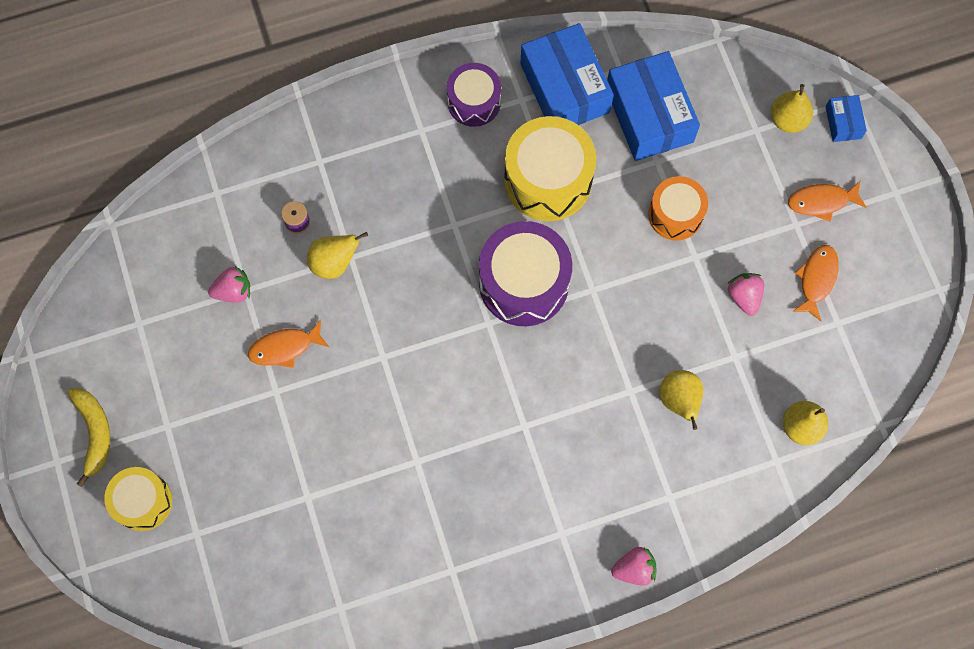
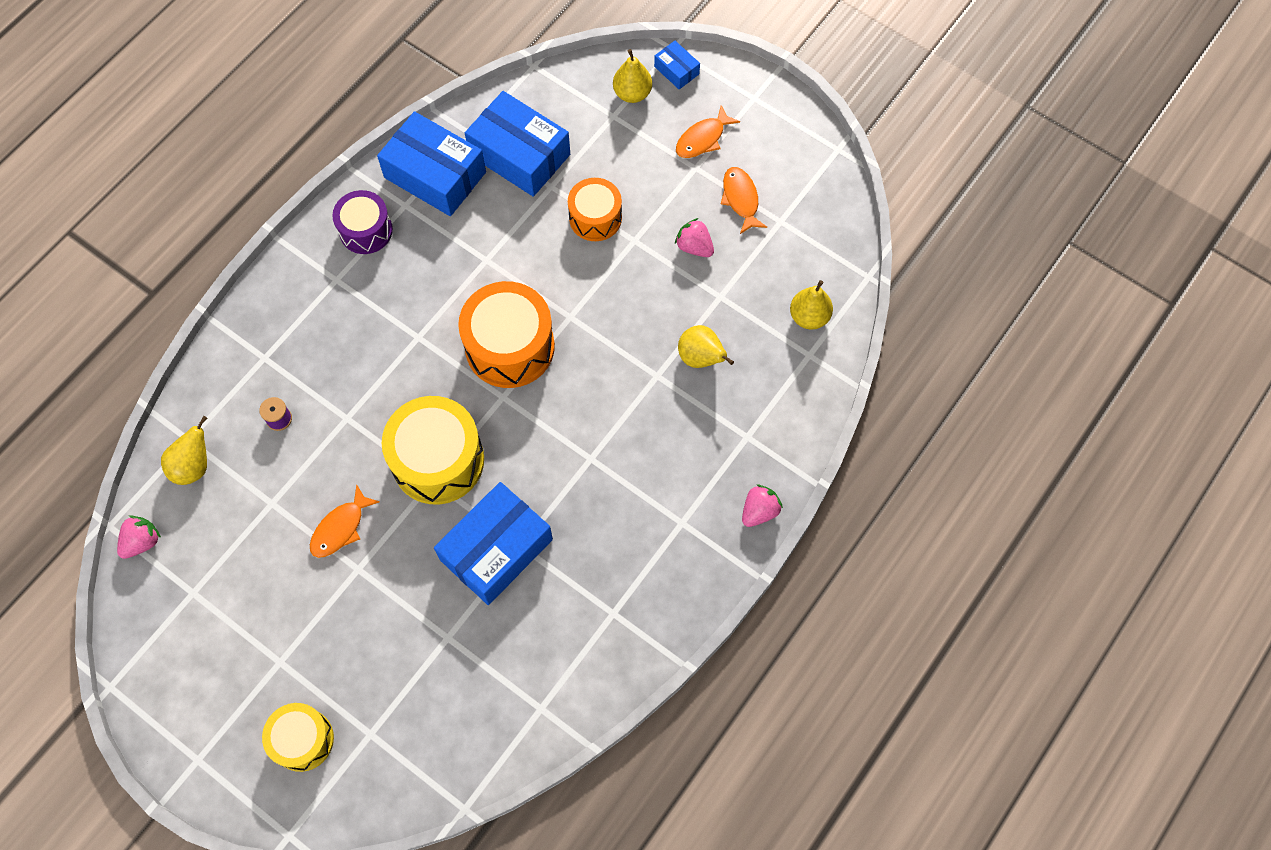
camera: 35 degrees left, 5 degrees down
(94, 433) = (216, 711): yellow banana -> none
(233, 291) = (261, 511): pink strawberry -> pink strawberry (142, 542)
(334, 263) = (335, 431): yellow pear -> yellow pear (194, 466)
(394, 451) = (496, 549): none -> blue box
(524, 283) = (510, 347): purple drum -> orange drum
(548, 180) = (472, 254): yellow drum -> yellow drum (438, 460)

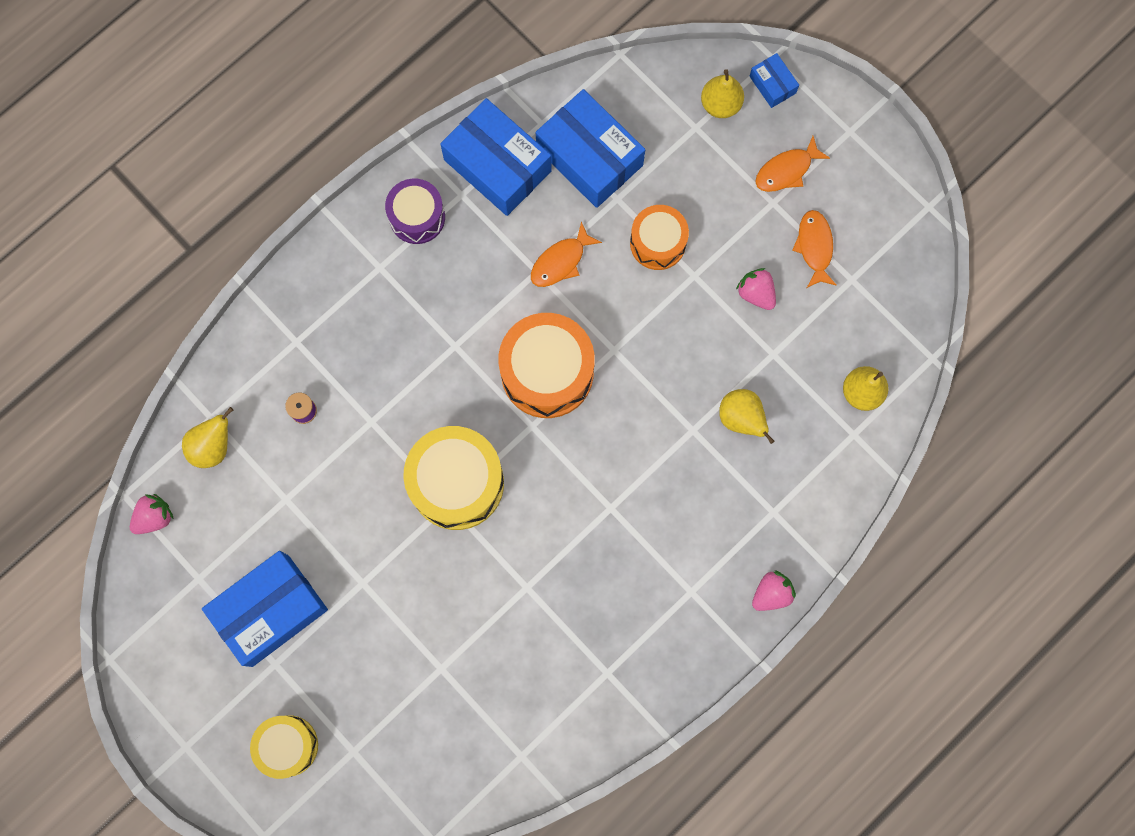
camera: 10 degrees right, 10 degrees up
(340, 528) = (351, 537): orange fish -> orange fish (561, 261)
(496, 549) = (501, 587): blue box -> blue box (270, 610)

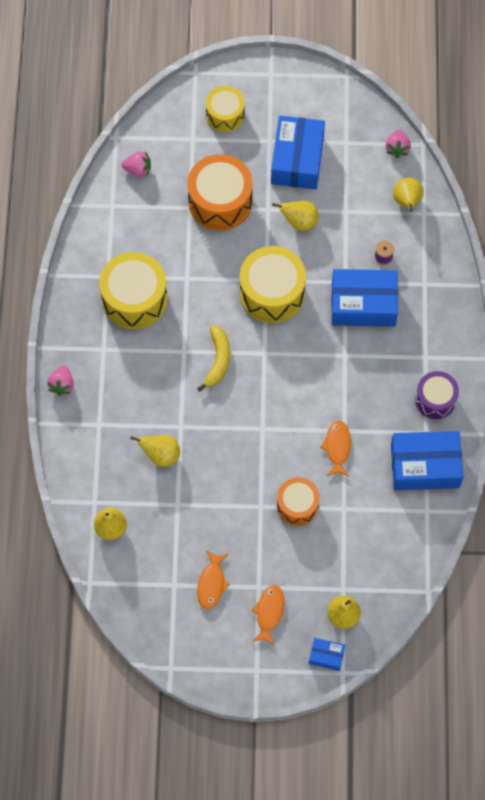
camera: 135 degrees right, 10 degrees down
(345, 534) = (299, 222): none -> yellow pear
(547, 372) = (284, 385): orange drum -> orange drum (220, 202)
(586, 464) = (218, 360): none -> yellow banana
(589, 157) = (382, 517): blue box -> blue box (363, 304)
(604, 617) = (134, 299): none -> yellow drum
(756, 293) = (218, 528): pink strawberry -> pink strawberry (138, 169)
(814, 247) = (211, 583): orange fish -> orange fish turned 60 degrees clockwise

